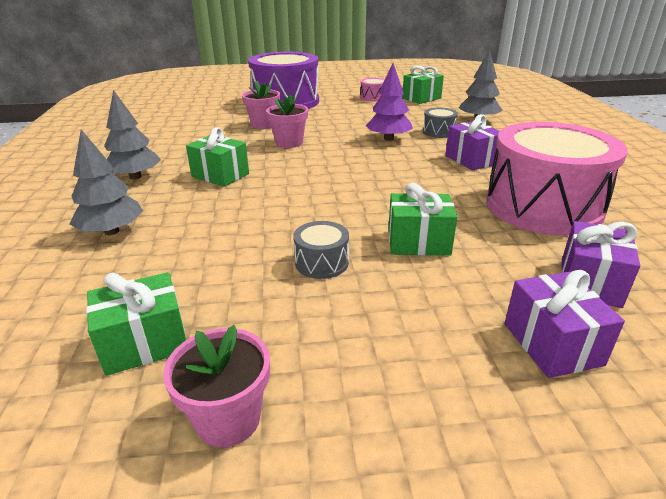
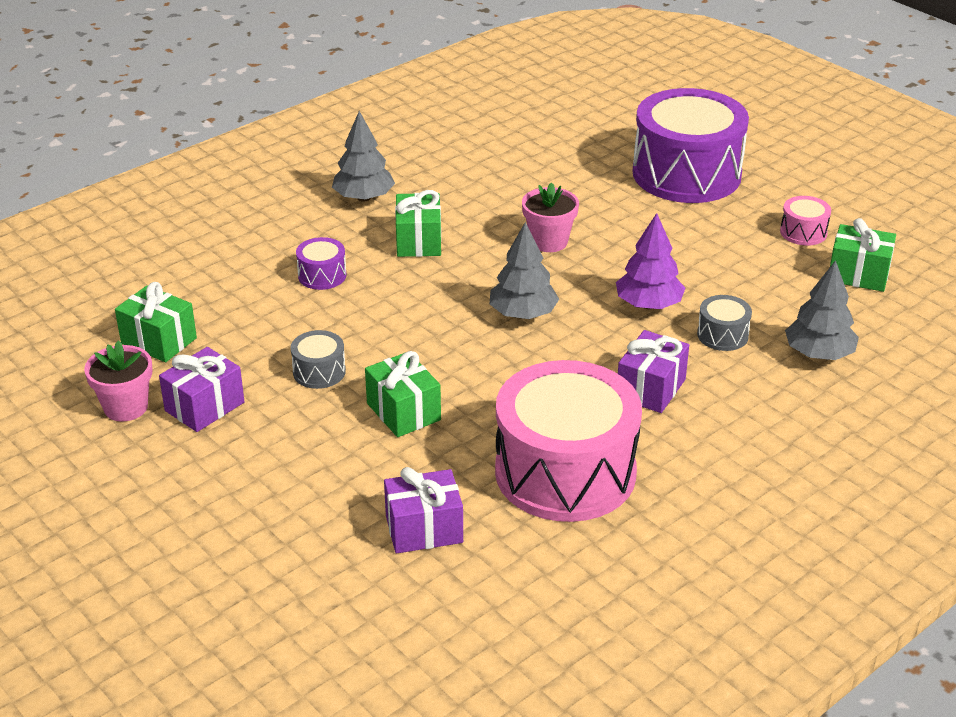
camera: 55 degrees right, 5 degrees up
(111, 231) = (265, 245): grey tree -> grey tree (523, 314)
(196, 220) = (322, 275): none -> purple drum
(263, 125) = (582, 199): pink flower pot -> none
(552, 344) = (310, 522): purple gift -> purple gift (204, 406)

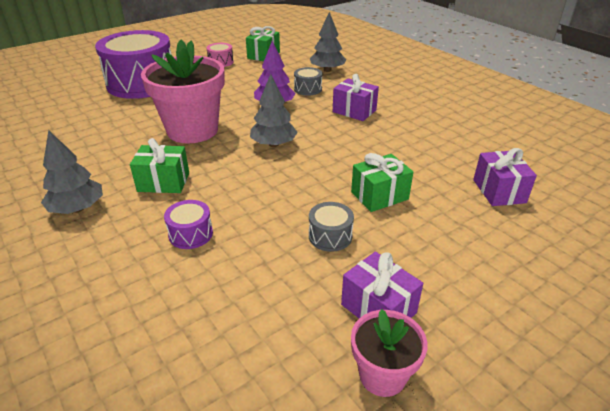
camera: 85 degrees left, 0 degrees up
(159, 341) = (267, 353): green gift -> none
(549, 242) = (192, 130): pink flower pot -> pink flower pot, size x1.94
(565, 472) = (431, 140): pink drum -> none

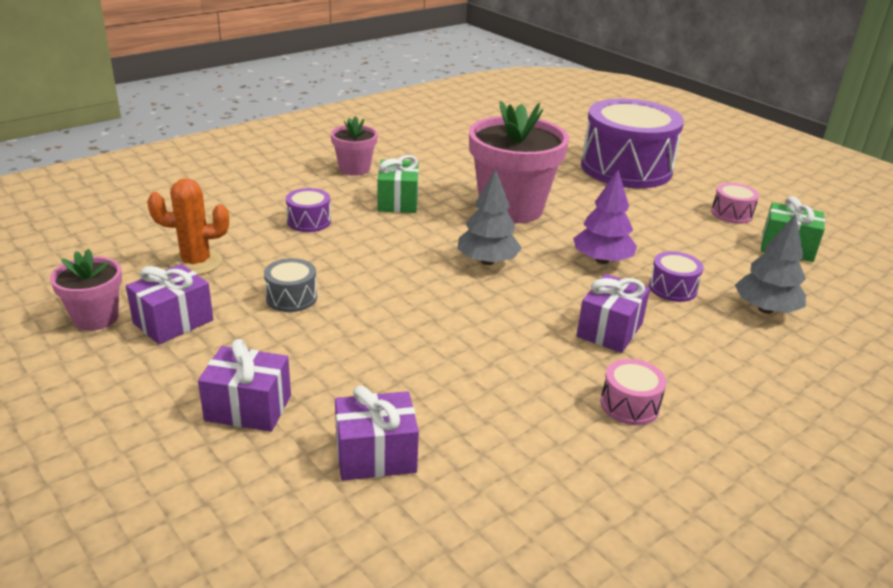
camera: 85 degrees right, 5 degrees down
(77, 208) = (354, 169): grey tree -> pink flower pot
(267, 309) = (196, 263): none -> orange cactus
(308, 89) = (672, 288): grey drum -> purple drum
(379, 196) = (368, 337): green gift -> none
(421, 113) = (629, 405): none -> pink drum
(479, 247) = (248, 408): none -> purple gift

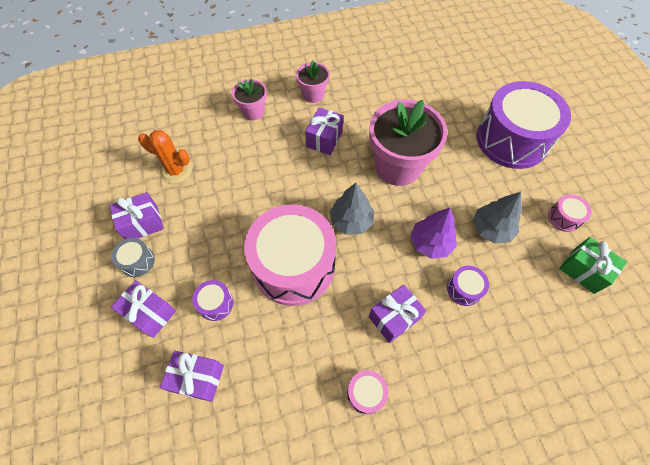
camera: 25 degrees right, 30 degrees up
(96, 318) = (105, 207): pink flower pot -> pink flower pot (253, 112)
(291, 297) = (215, 221): grey drum -> grey drum (137, 261)
(309, 221) = (258, 146): purple drum -> purple drum (216, 303)
(398, 201) = (324, 139): green gift -> purple gift
(440, 314) = (294, 265): none -> pink drum
(765, 309) = (520, 334): grey tree -> grey tree (491, 229)

